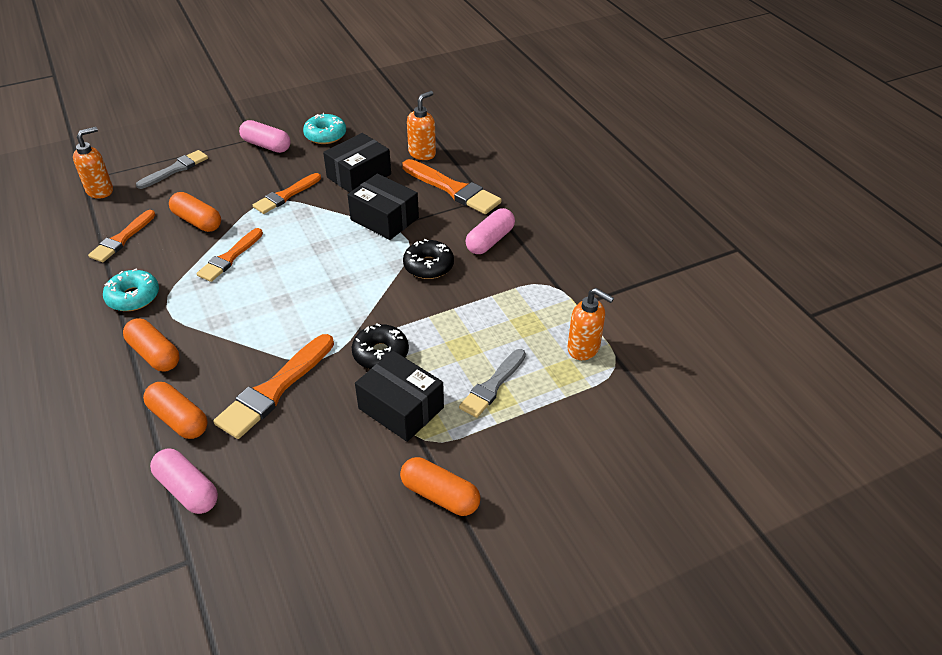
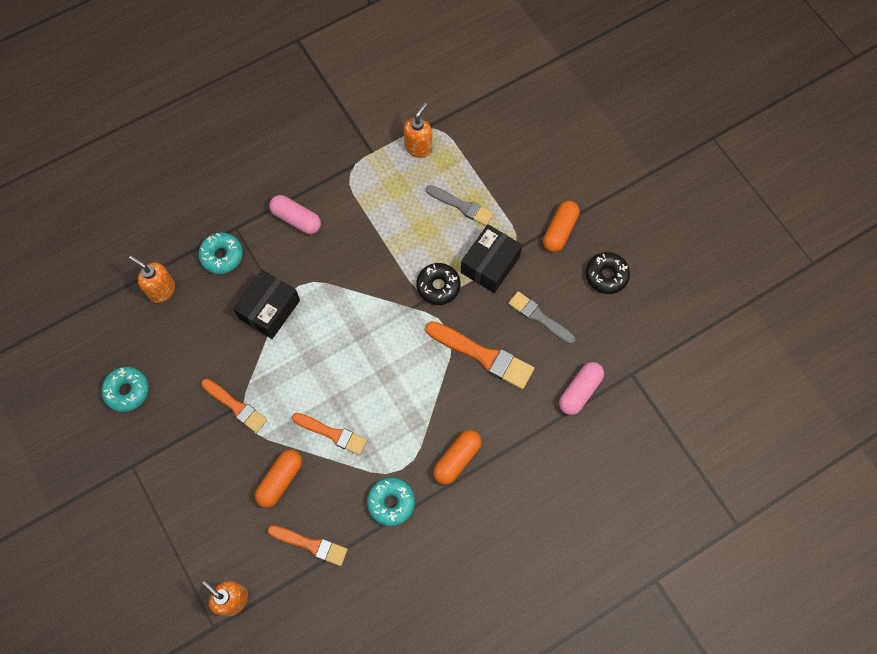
camera: 95 degrees left, 25 degrees up
(175, 169) = (192, 532): grey brush -> grey brush (539, 317)
(179, 419) = (520, 417): orange capsule -> none
(266, 145) = (147, 448): pink capsule -> none
(359, 176) = (201, 344): black box -> none
(428, 266) = (333, 264): black donut -> black donut (606, 275)
(453, 189) = (222, 256): orange brush -> turquoise donut

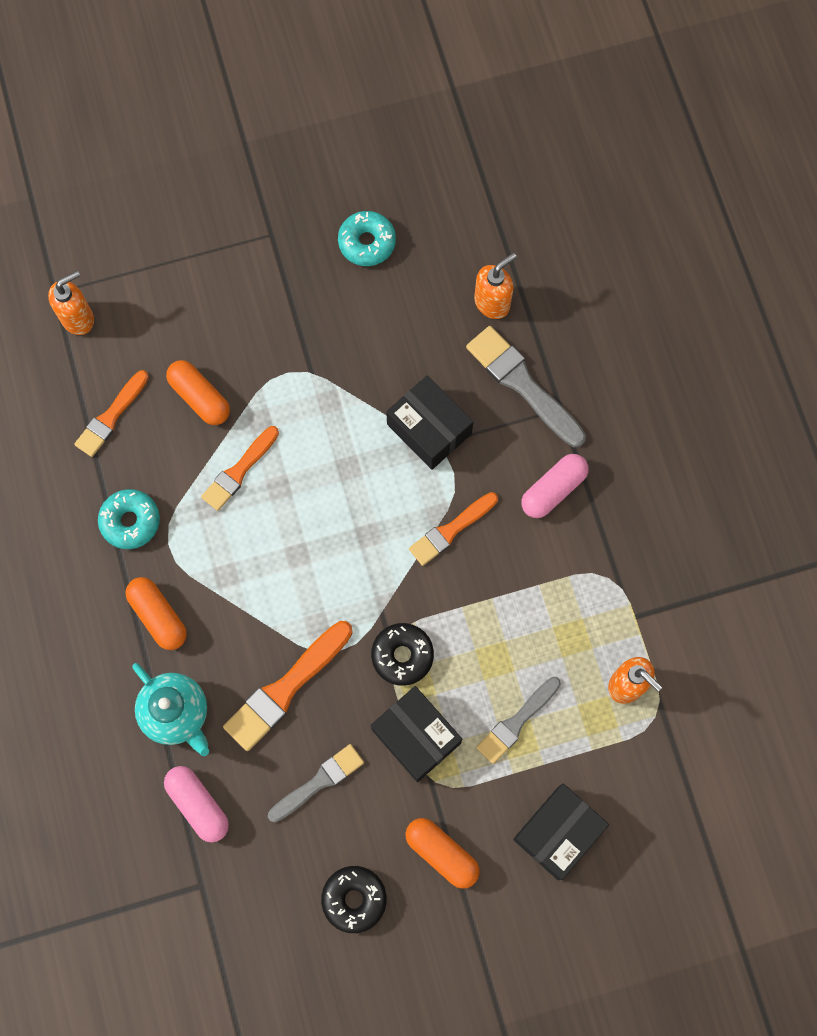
camera: 105 degrees right, 5 degrees up
(222, 256) = (522, 384): turquoise donut -> grey brush
(236, 406) = (309, 364): orange brush -> orange brush (451, 530)
(522, 425) = (177, 713): none -> turquoise teapot
(524, 167) = (558, 832): none -> black box

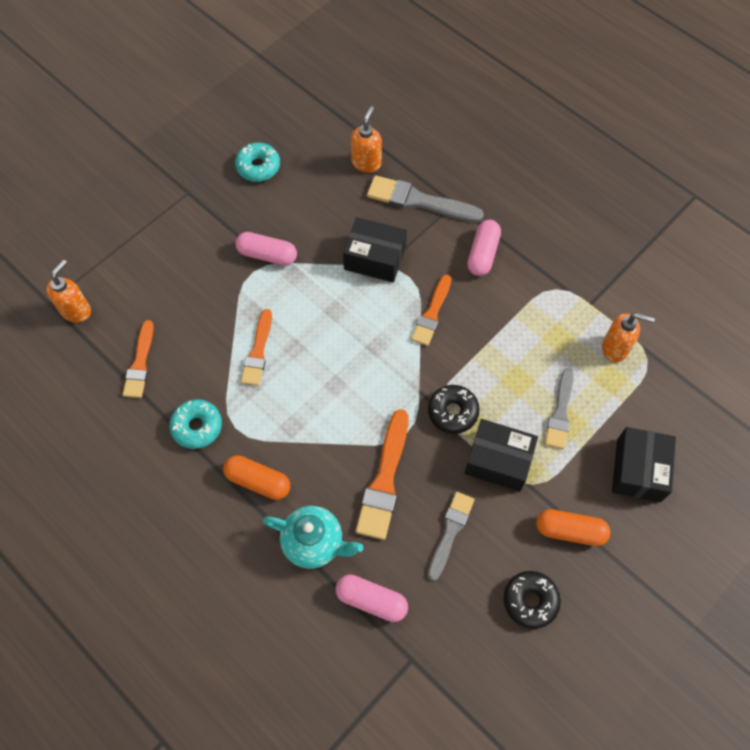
camera: 30 degrees left, 10 degrees down
(200, 397) = (199, 318): orange capsule -> none
(314, 360) = (267, 255): none -> pink capsule

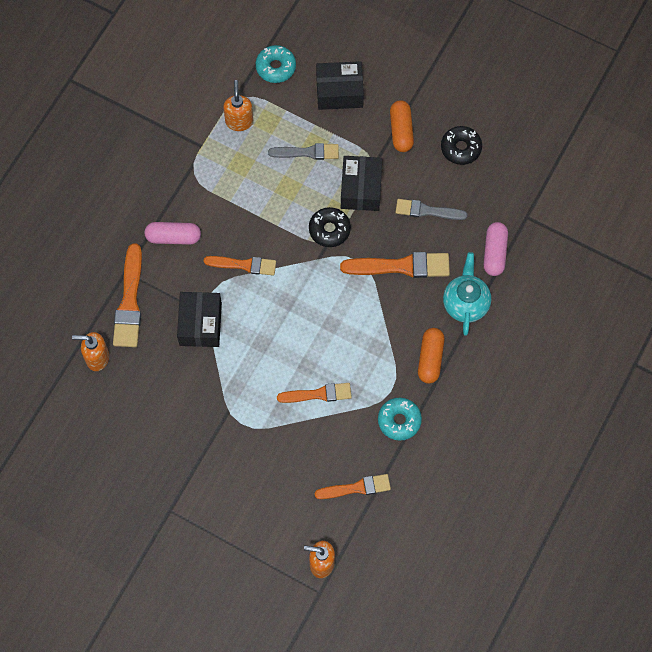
camera: 105 degrees left, 5 degrees up
(258, 167) = (124, 454): turquoise donut -> turquoise donut (276, 67)
(267, 255) = (220, 416): pink capsule -> none
(419, 201) = (129, 302): grey brush -> orange brush

